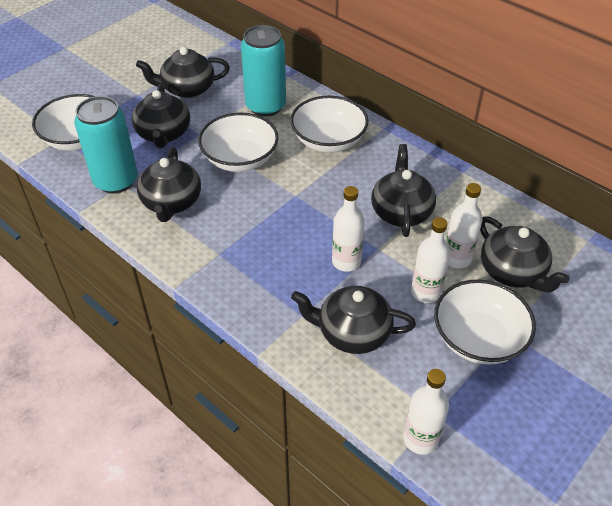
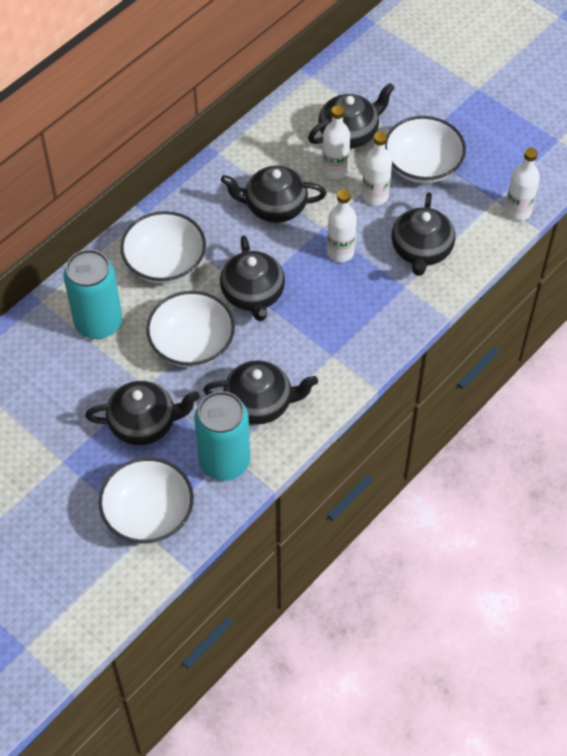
camera: 90 degrees left, 10 degrees up
(187, 89) = (57, 407): black teapot -> black teapot (253, 294)

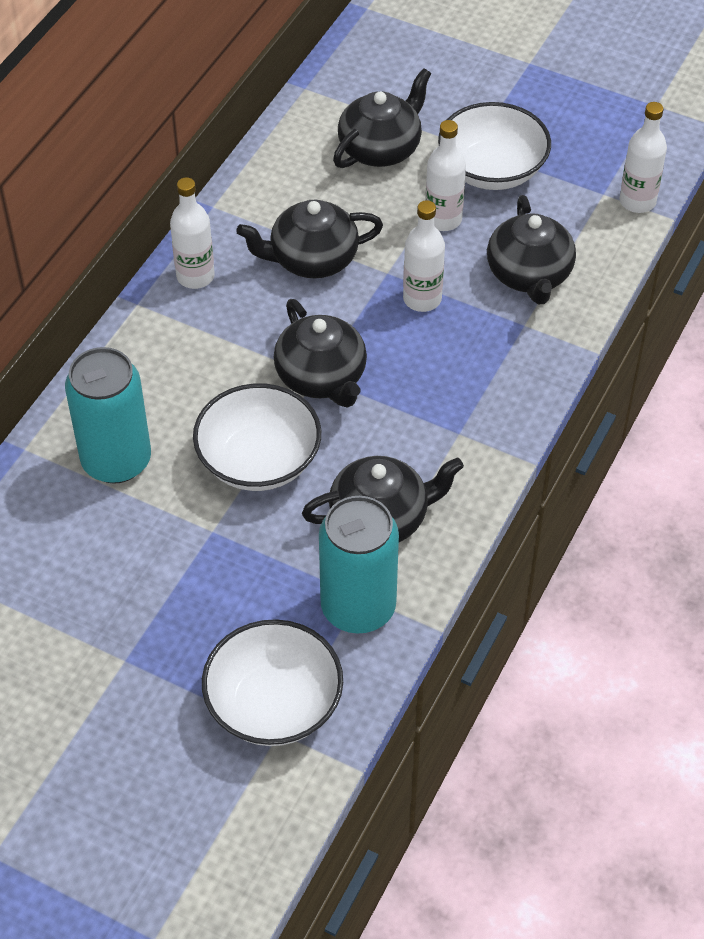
camera: 15 degrees left, 5 degrees down
(144, 423) = (226, 581): black teapot -> none
(165, 263) = (185, 362): white bowl -> none
(335, 170) = (378, 198): white bottle -> white bottle (195, 276)

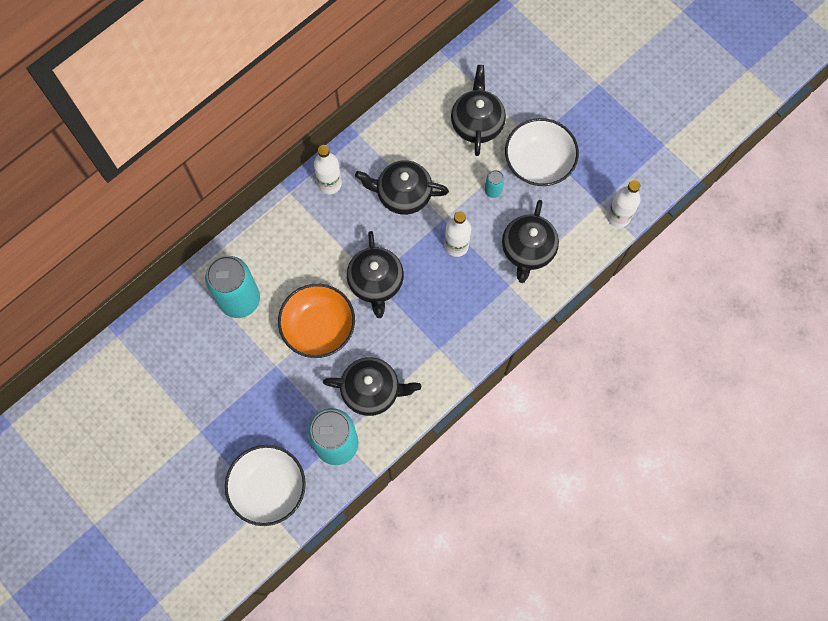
camera: 20 degrees right, 20 degrees up
(259, 460) = (318, 327): white bowl -> orange bowl
(381, 148) = (477, 122): black teapot -> black teapot turned 60 degrees counterclockwise
(443, 219) = (493, 190): white bottle -> turquoise can

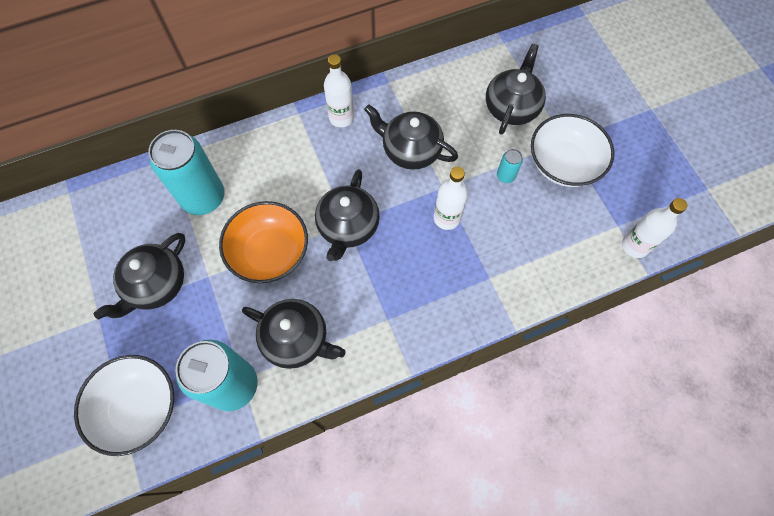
camera: 20 degrees right, 5 degrees down
(528, 250) = (522, 247): black teapot -> black teapot (156, 285)

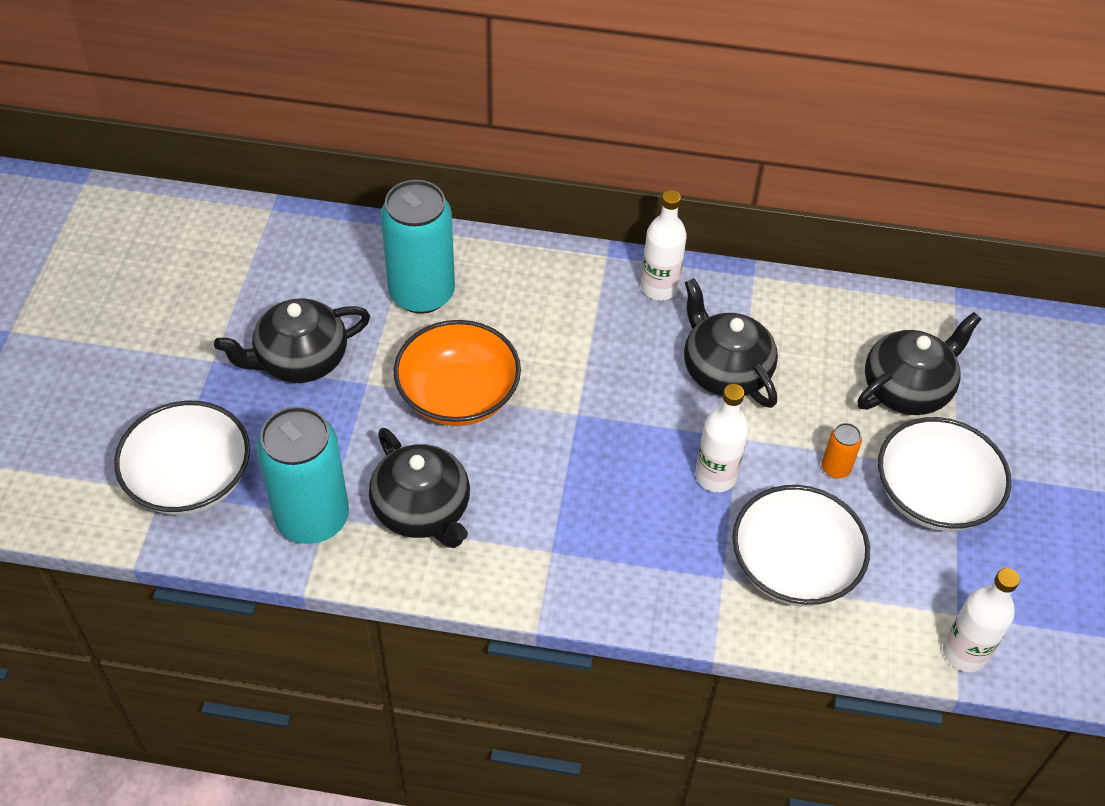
camera: 30 degrees right, 15 degrees down
(348, 226) = (577, 418): black teapot -> none
(505, 176) = (835, 468): turquoise can -> orange can
(521, 248) = (793, 566): none -> white bowl

